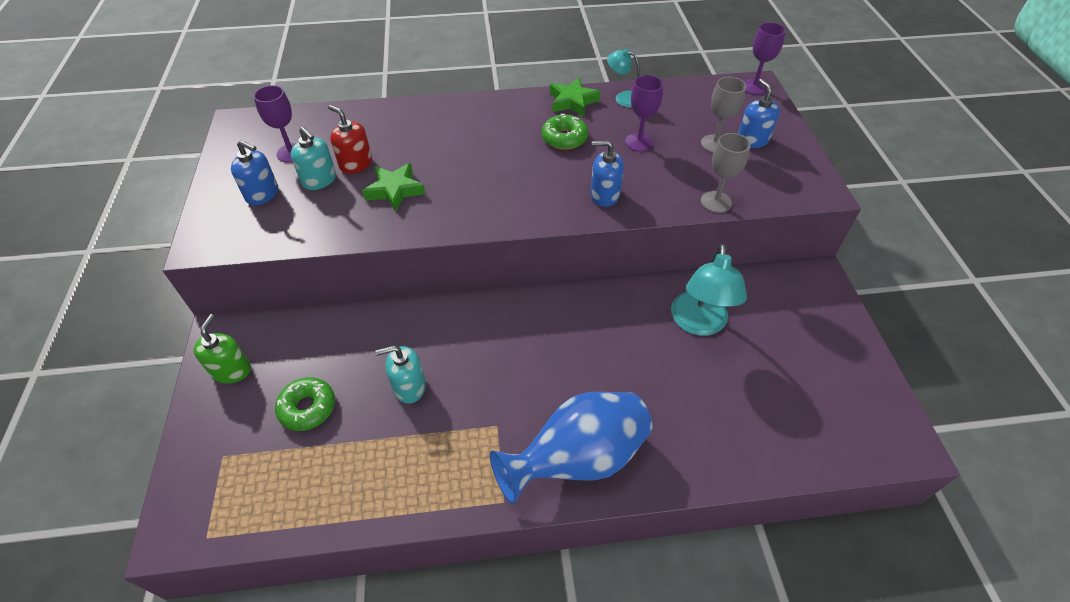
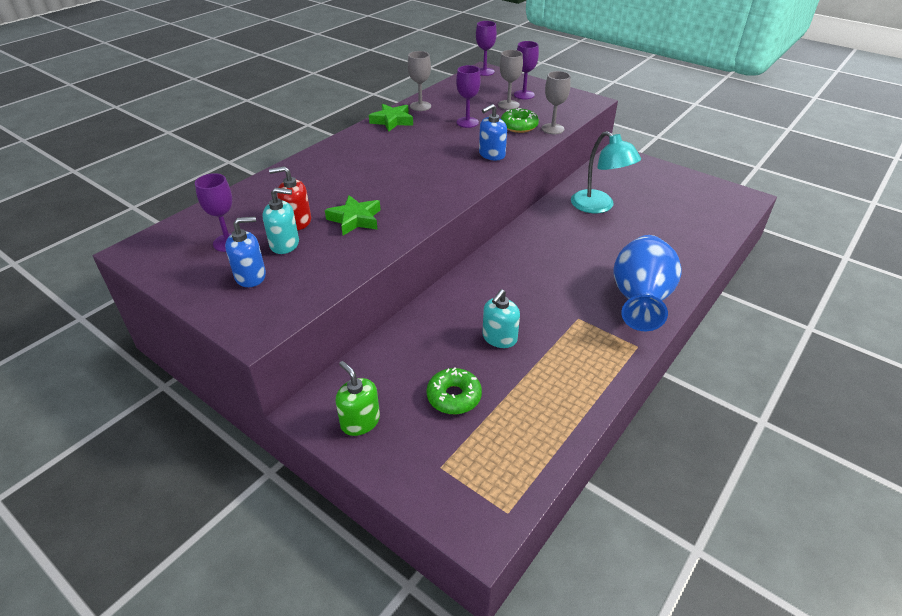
camera: 45 degrees left, 10 degrees down
(564, 138) = (420, 140): green donut -> green donut (519, 126)
(623, 98) = (420, 106): turquoise lamp -> grey goblet
(752, 140) = (524, 95): blue soap dispenser -> purple goblet

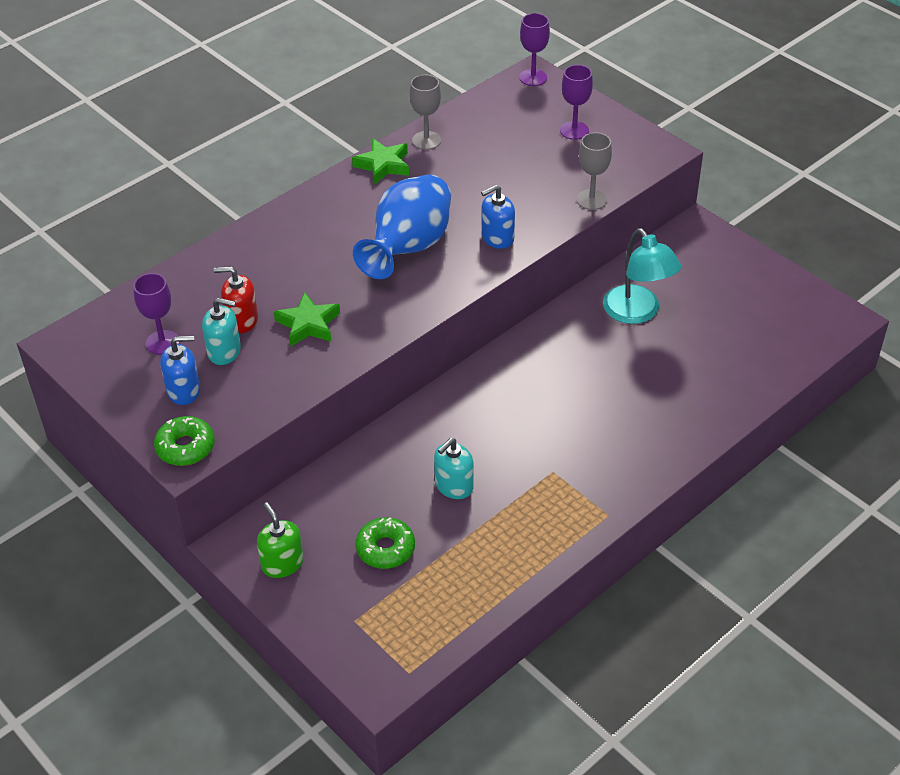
camera: 10 degrees right, 5 degrees up
(467, 122) = (481, 177): purple goblet -> none
(508, 105) = (546, 148): grey goblet -> none
(519, 126) = (548, 190): green donut -> green donut (185, 447)
(639, 301) = (634, 457): blue vase -> blue vase (408, 248)

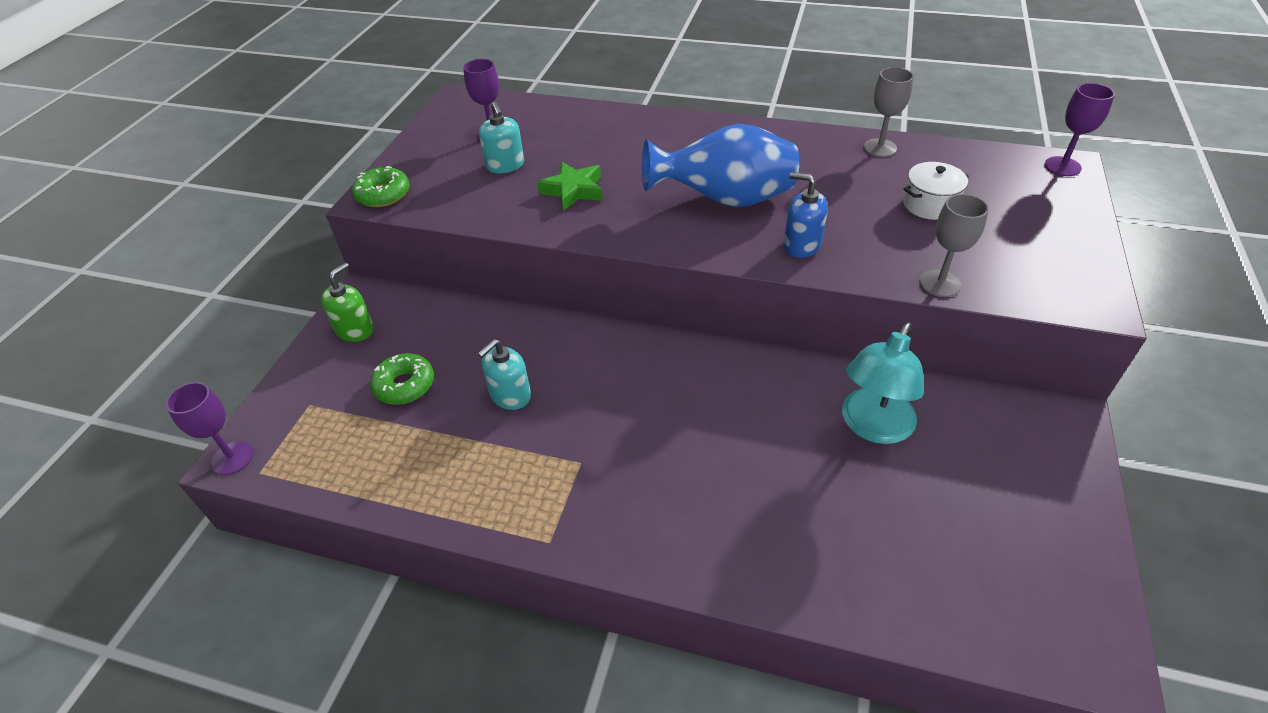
camera: 60 degrees right, 0 degrees up
(184, 391) = (446, 167): blue soap dispenser -> none
(241, 320) = (548, 158): red soap dispenser -> none
(383, 165) = (816, 141): green star -> none
(453, 486) = (510, 395): turquoise soap dispenser -> turquoise soap dispenser turned 60 degrees counterclockwise
(513, 157) = (929, 205): none -> white pot
(574, 130) = (1027, 225): purple goblet -> purple goblet (232, 458)

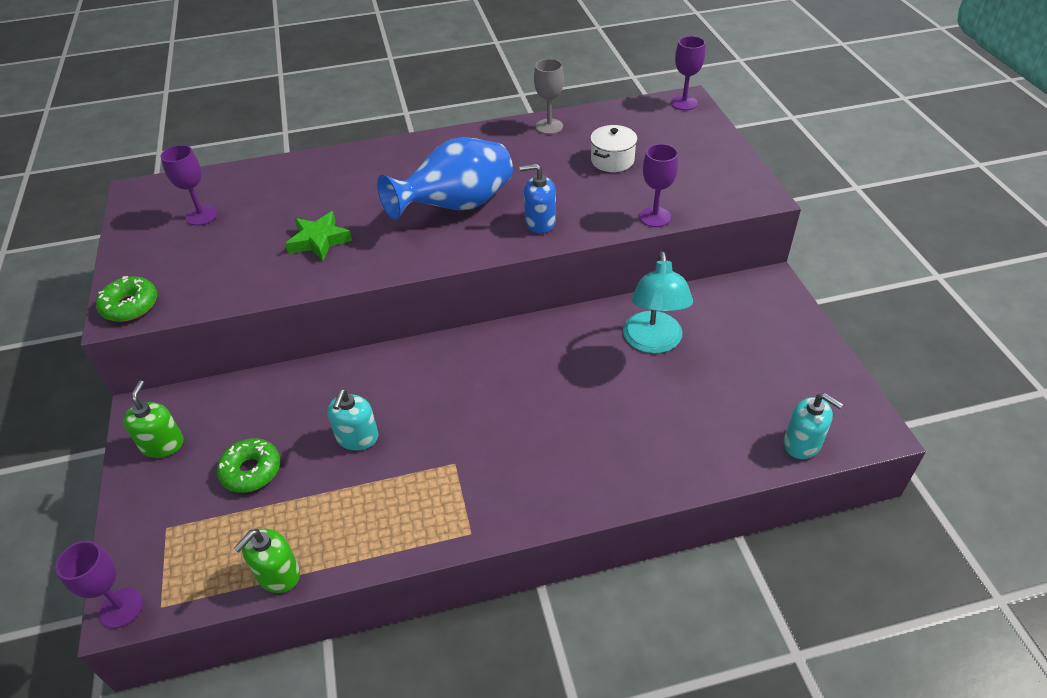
camera: 30 degrees left, 0 degrees up
(362, 492) = (278, 574): none -> green soap dispenser
(505, 165) = (236, 239): turquoise soap dispenser -> turquoise soap dispenser (802, 443)
(940, 283) = (655, 217): grey goblet -> purple goblet

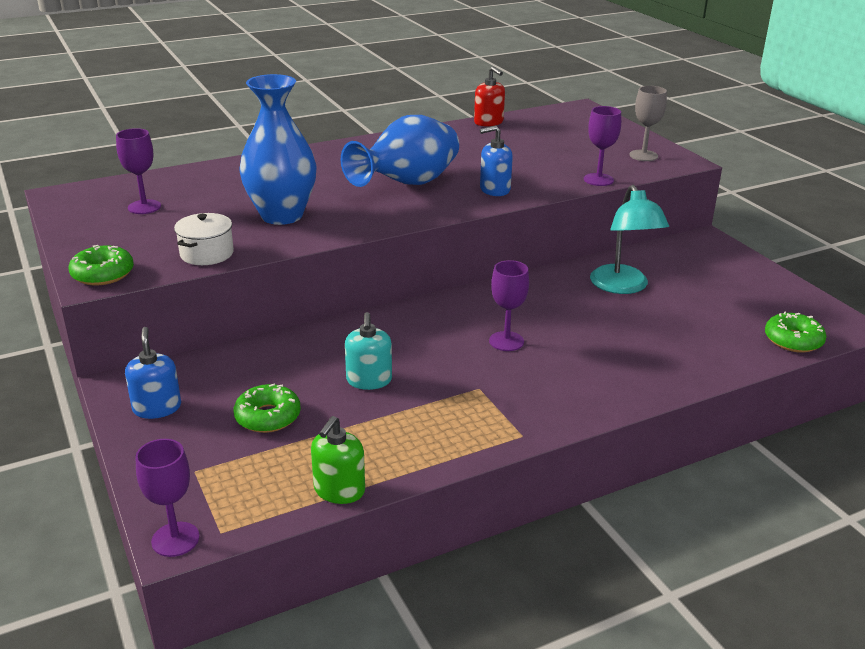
camera: 15 degrees left, 15 degrees down
(162, 444) = (157, 408): green soap dispenser -> blue soap dispenser
(319, 240) = (282, 215): green star -> blue vase
(549, 126) = (464, 129): grey goblet -> grey goblet (643, 155)
(578, 117) = (488, 122): none -> red soap dispenser
(612, 160) = (537, 147): white pot -> white pot (207, 254)
(684, 103) = (580, 109): purple goblet -> purple goblet (506, 341)
(802, 443) = (793, 340): turquoise soap dispenser -> green donut

